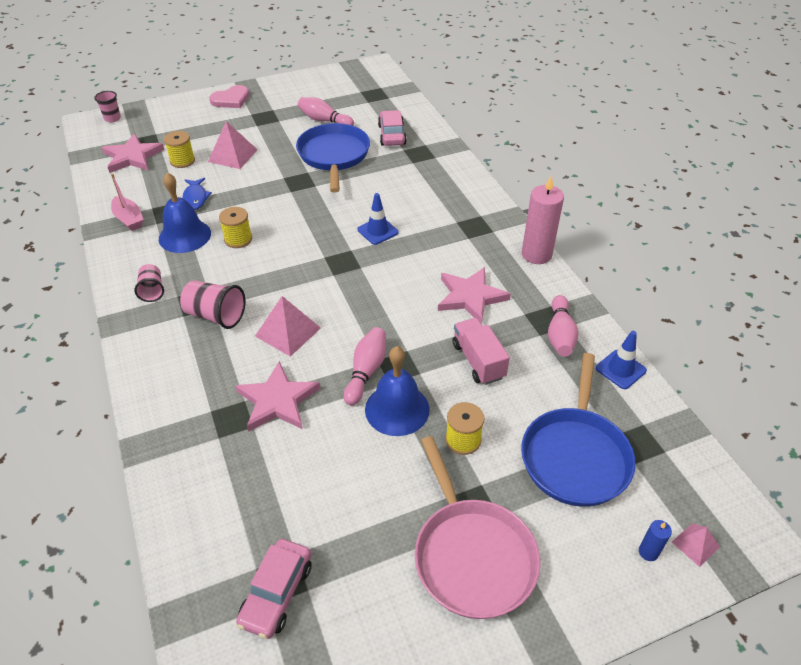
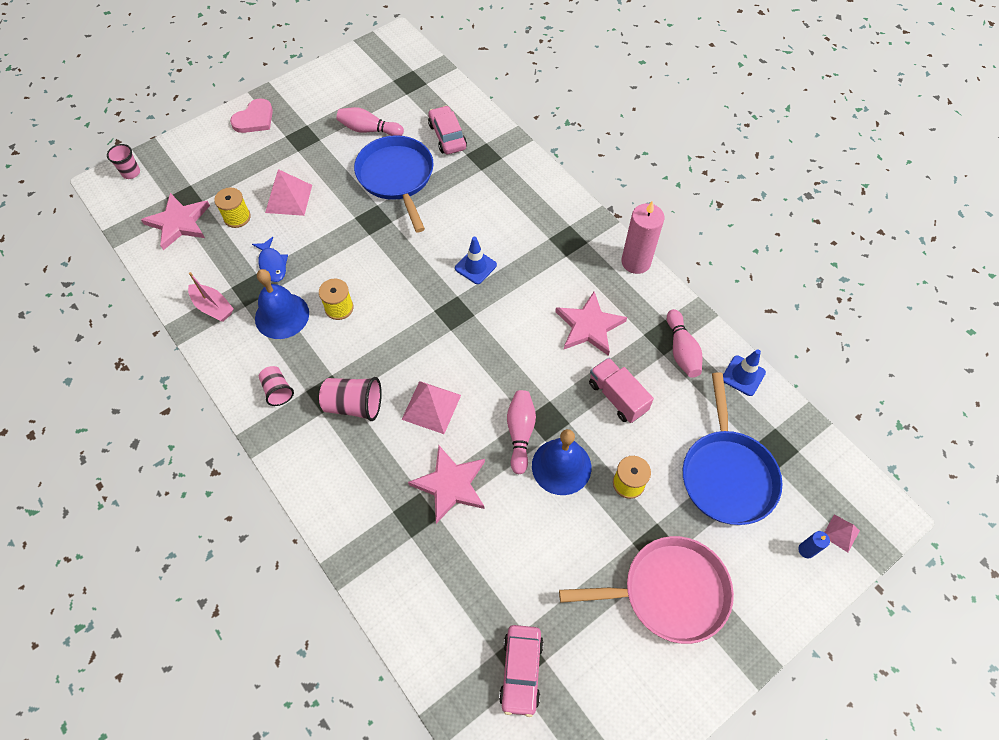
camera: 15 degrees left, 15 degrees up
(472, 555) = (669, 592): pink pan -> pink pan turned 60 degrees counterclockwise

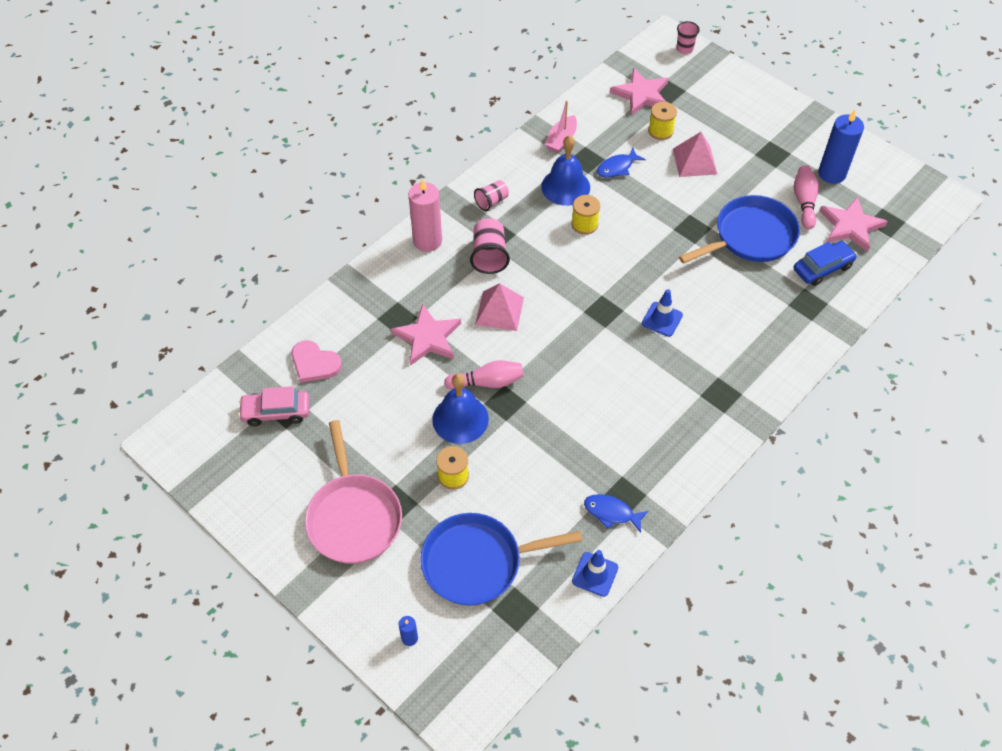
camera: 80 degrees right, 5 degrees down
(254, 119) = (781, 113): pink heart -> pink heart (314, 363)
(342, 102) = (832, 173): none -> blue candle
(447, 136) = (822, 268): pink car -> blue car
(589, 326) = (618, 425): pink star -> pink star (850, 226)
(617, 397) = (543, 458): pink truck -> none
(636, 262) = (712, 461): pink candle -> pink candle (427, 241)
(681, 350) = (611, 513): pink bowling pin -> blue fish
(841, 533) = (432, 672): pink pyramid -> none

